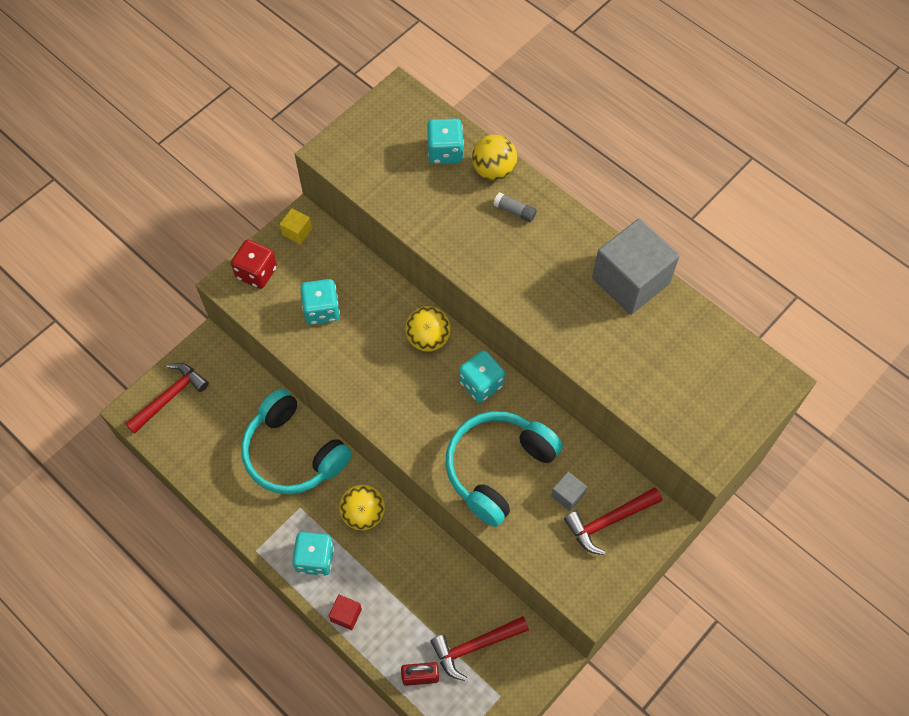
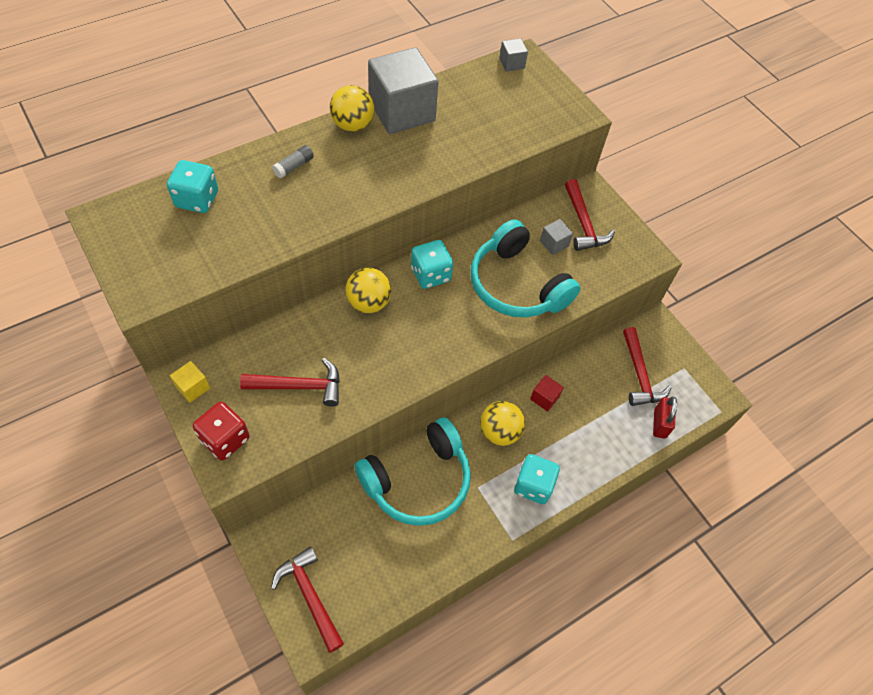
camera: 80 degrees left, 5 degrees down
(321, 310) = (299, 386): turquoise dice -> red hammer
(346, 615) = (594, 471): red cube -> red cube (544, 398)
(493, 170) = (240, 169): yellow ball -> yellow ball (352, 125)
(760, 369) = (512, 63): none -> grey cube

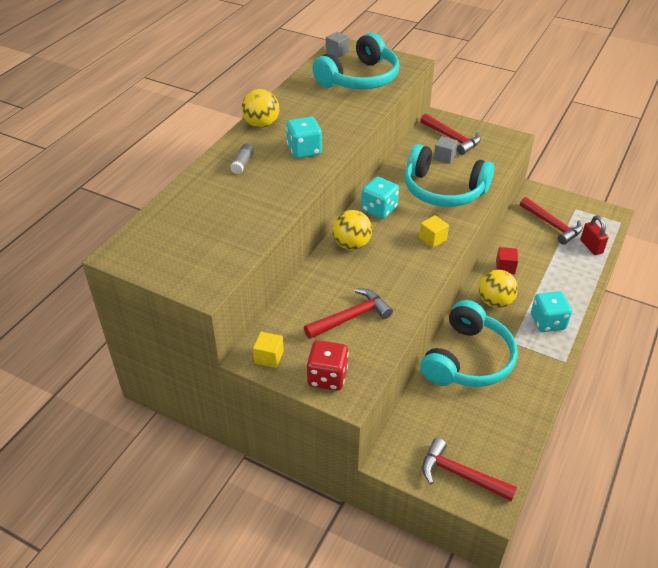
camera: 25 degrees left, 15 degrees down
(197, 199) = (187, 211): turquoise dice -> turquoise dice (304, 150)
(402, 111) = (289, 104): grey cube -> none
(454, 339) = (433, 239): none -> yellow cube
(504, 111) = (360, 79): none -> turquoise headphones

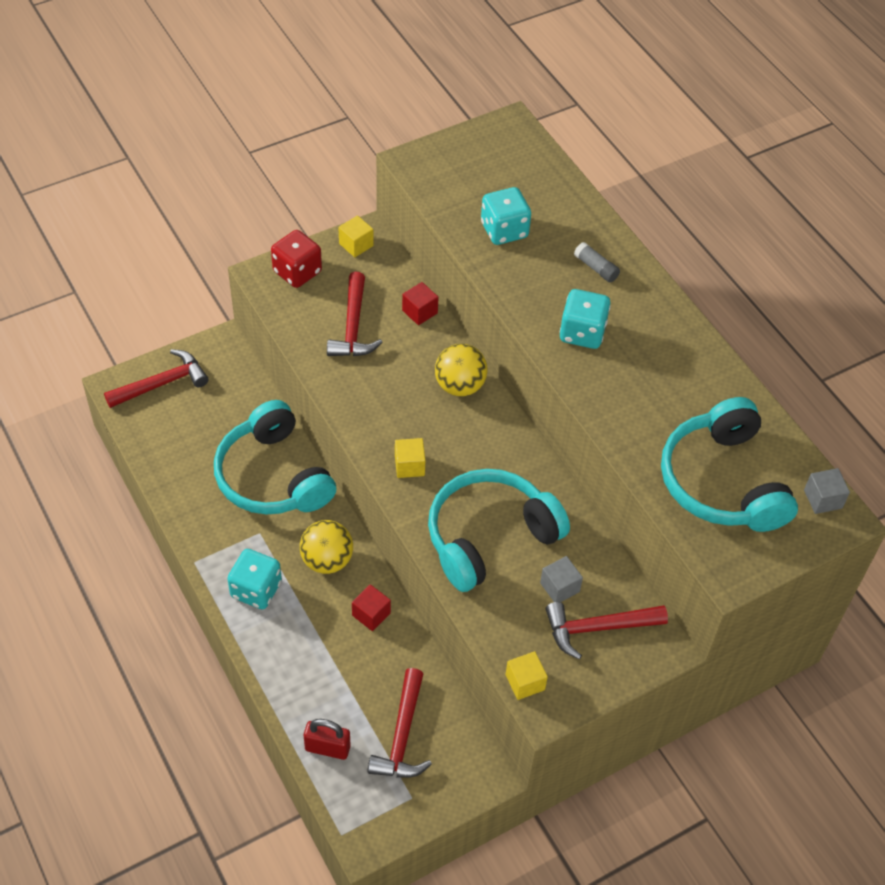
camera: 120 degrees right, 10 degrees up
(261, 124) = (670, 320): yellow ball -> none
(306, 290) = (419, 312): none -> red cube
(379, 209) = (502, 447): turquoise dice -> turquoise dice (504, 230)
(507, 148) = (525, 682): none -> yellow cube
(552, 225) = (402, 735): red hammer -> red hammer turned 75 degrees counterclockwise

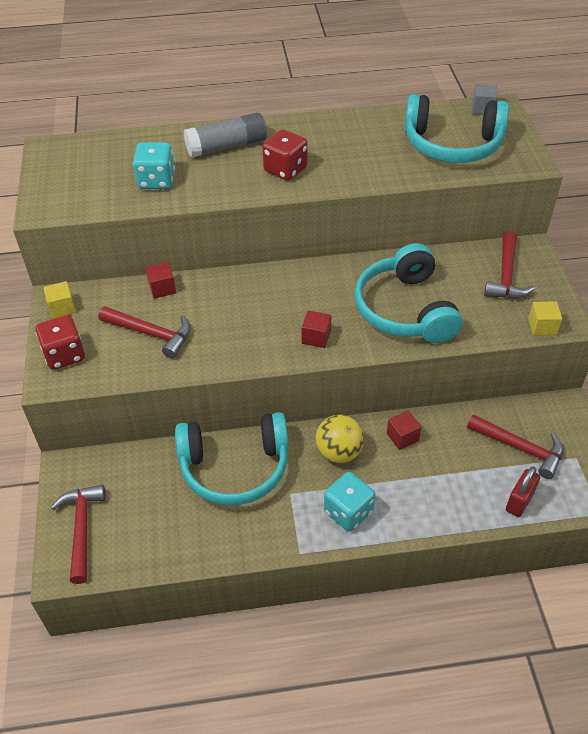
camera: 65 degrees left, 5 degrees down
(409, 466) = (316, 337): yellow cube -> red cube
(460, 386) = (252, 286): yellow ball -> none
(559, 587) = (464, 284): grey cube -> none
(582, 333) = (285, 170): turquoise dice -> red dice
(596, 268) = (227, 146): grey glue stick -> grey glue stick, size x1.97

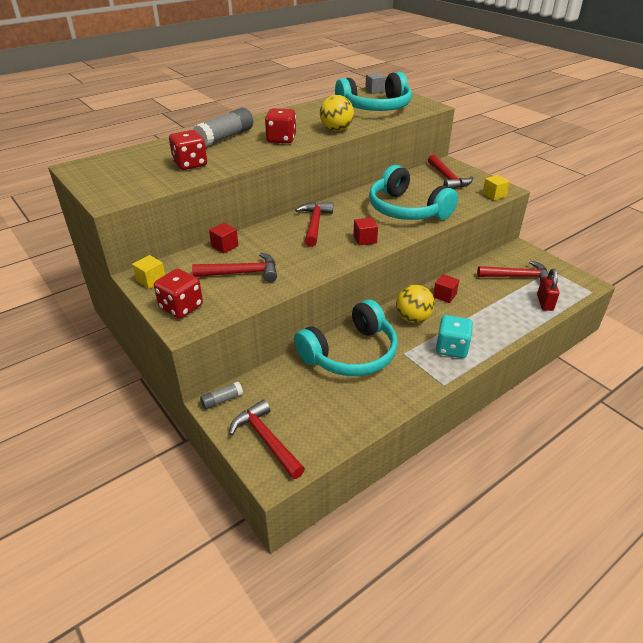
camera: 30 degrees left, 10 degrees down
(75, 465) = (222, 400): none -> grey glue stick
(156, 181) = (190, 164): turquoise dice -> red dice
(279, 292) = (314, 224): none -> red hammer
(364, 173) = (336, 130): none -> yellow ball

